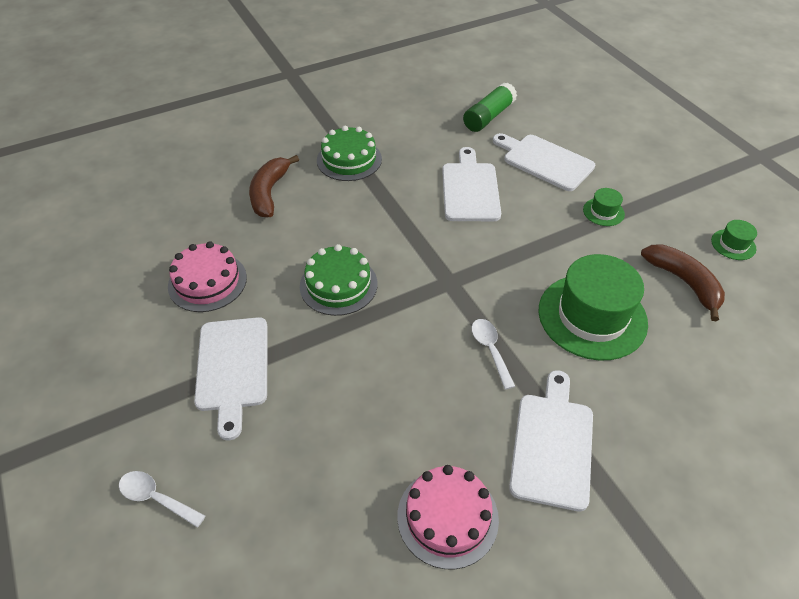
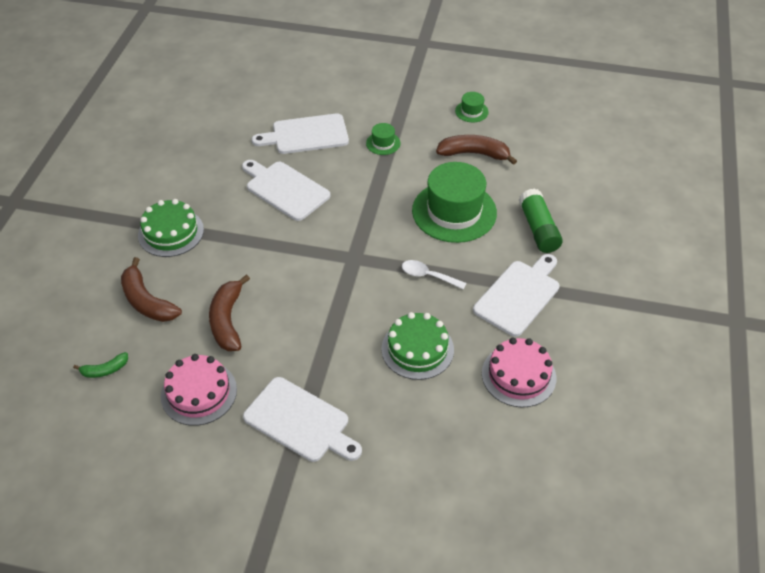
camera: 50 degrees left, 0 degrees up
(156, 498) = (366, 523): white spoon -> none
(183, 216) = (105, 370): none -> green banana
(296, 249) = (227, 320): none -> brown banana
(338, 285) = (290, 317): green cake -> green cake (417, 349)
(489, 117) = (227, 128): green glue stick -> green glue stick (538, 229)
(552, 444) = (519, 295): white cutting board -> white cutting board turned 75 degrees clockwise

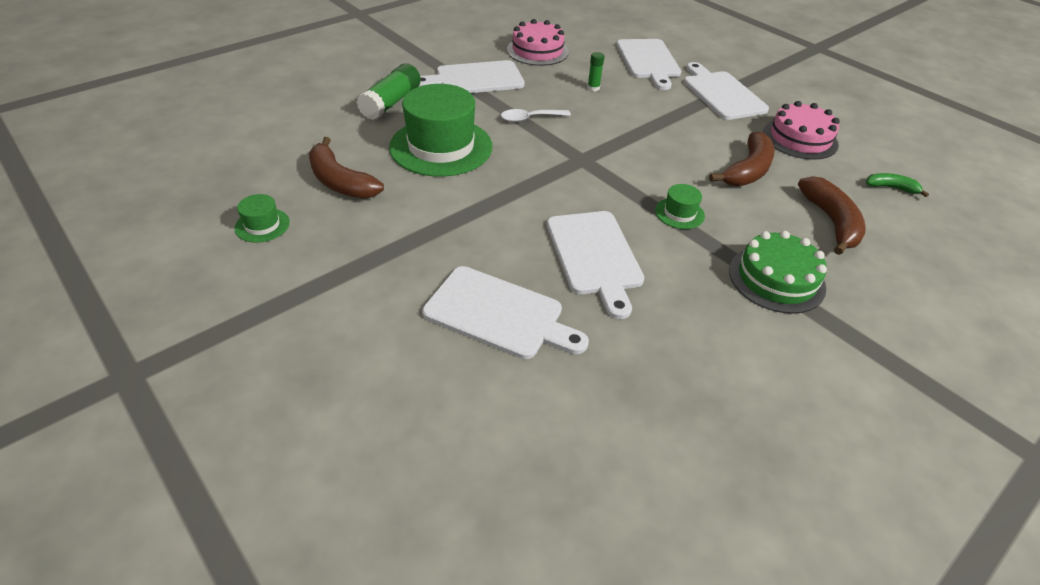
camera: 145 degrees left, 5 degrees down
(383, 143) = (417, 246): green hat -> green hat (679, 213)
(405, 434) = (648, 61): none -> white cutting board
(417, 349) = (593, 88): green cake -> green glue stick
(428, 276) = (530, 118): white spoon -> white spoon turned 105 degrees clockwise

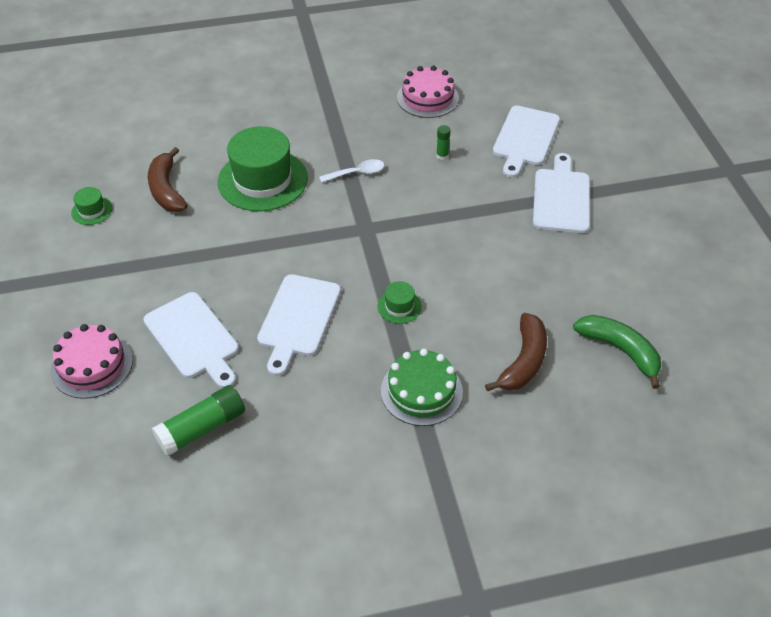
camera: 30 degrees right, 5 degrees up
(391, 103) = (257, 123): green glue stick -> green glue stick (202, 428)
(475, 79) = (345, 116): white cutting board -> none
(530, 118) = (357, 173): white spoon -> white spoon turned 150 degrees clockwise
(747, 170) = (500, 287): brown banana -> none
(800, 138) = (587, 271): pink cake -> pink cake (92, 365)
(891, 188) = (620, 350): green banana -> green banana, size x1.83

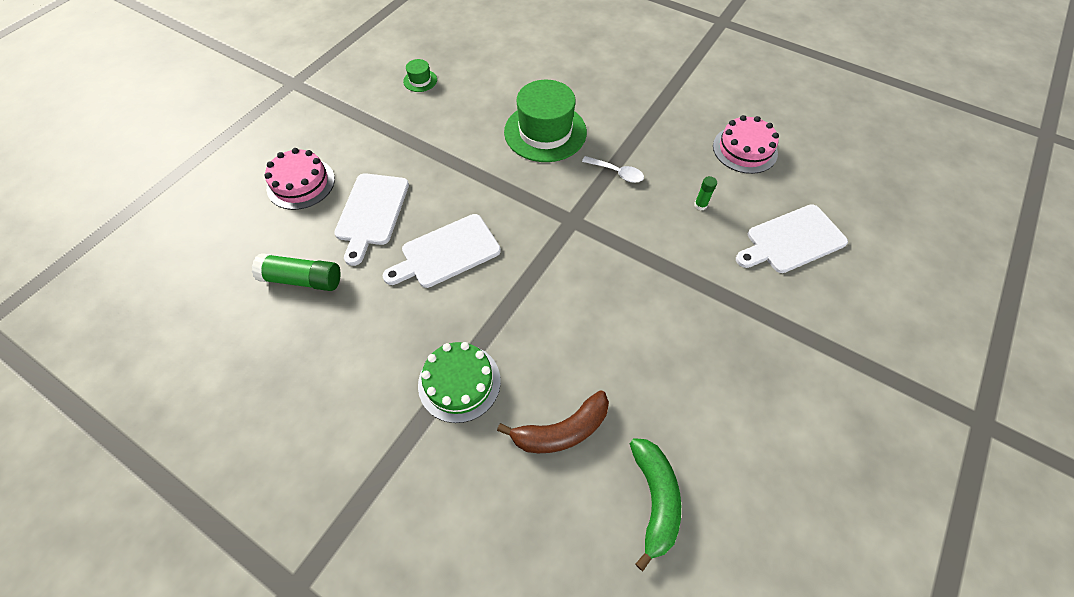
camera: 45 degrees right, 10 degrees up
(166, 189) = (478, 96): brown banana -> none
(399, 306) = (523, 301): green hat -> none
(561, 198) = (764, 316): white cutting board -> none

